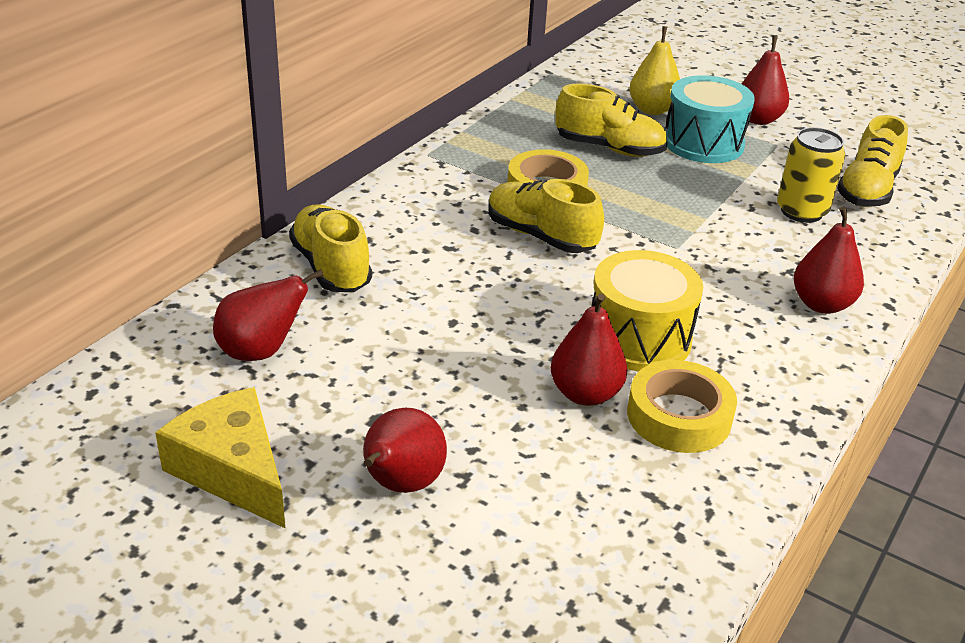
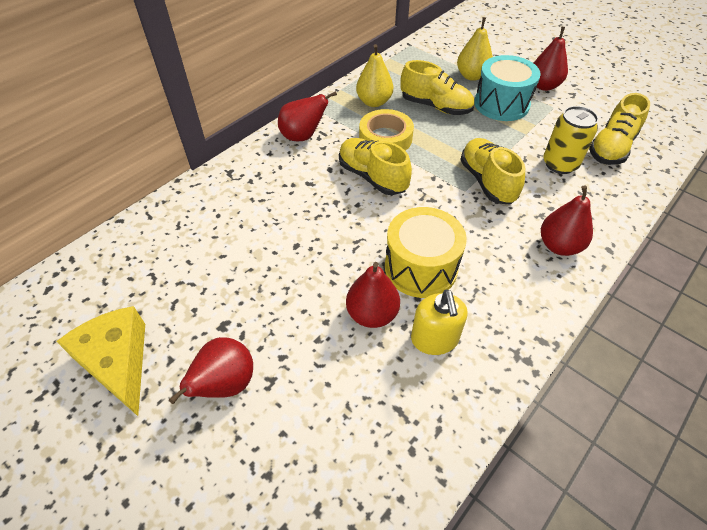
camera: 10 degrees right, 15 degrees up
(261, 351) = (164, 262): red pear -> red pear (303, 136)
(331, 267) = (227, 195): yellow shoe -> yellow shoe (487, 181)
(517, 145) = (374, 102): none -> yellow pear
(679, 416) = (434, 339): yellow tape -> yellow soap dispenser

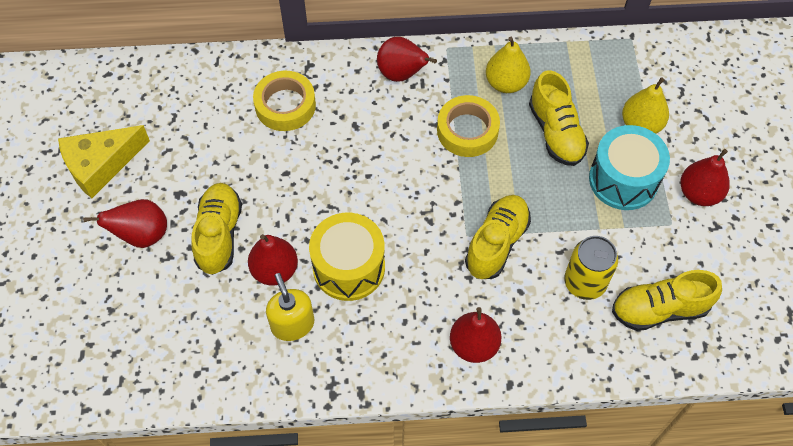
camera: 45 degrees right, 10 degrees up
(117, 362) = (100, 165): yellow cheese -> yellow cheese turned 135 degrees counterclockwise
(241, 205) = (285, 105): none -> yellow tape
(372, 177) = (409, 160): yellow shoe -> yellow shoe (219, 234)
(434, 339) = (292, 324): yellow soap dispenser -> yellow soap dispenser turned 120 degrees clockwise

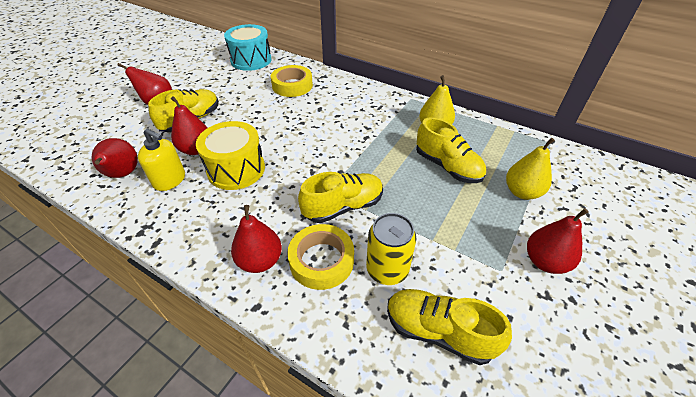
camera: 35 degrees right, 15 degrees down
(100, 165) = (179, 71): yellow cheese -> none
(292, 324) = (170, 180): yellow soap dispenser -> yellow soap dispenser turned 105 degrees clockwise
(402, 74) = (371, 98): red pear -> red pear (123, 174)
(467, 130) = (385, 139): yellow tape -> yellow tape (321, 260)
(556, 132) = (447, 167): yellow shoe -> yellow shoe turned 60 degrees counterclockwise
(623, 179) = (479, 218): turquoise drum -> turquoise drum (251, 60)

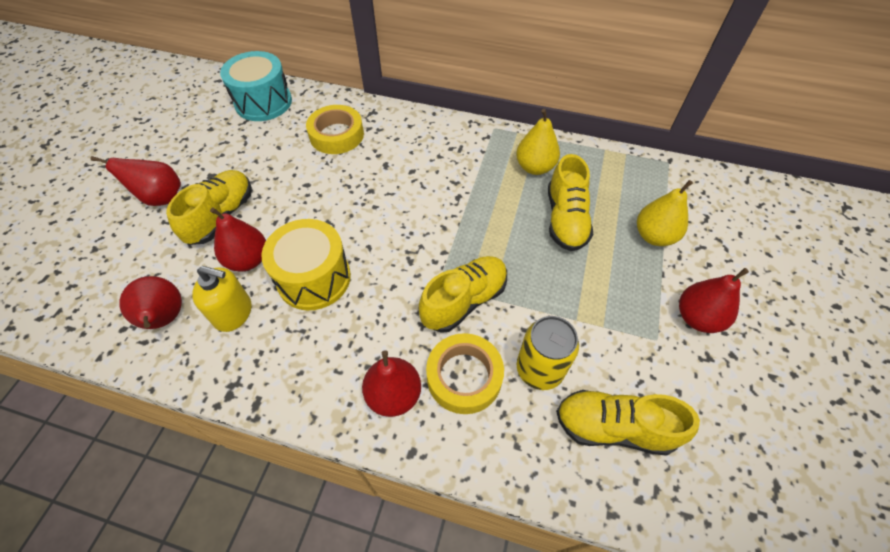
camera: 15 degrees left, 10 degrees up
(447, 167) = (565, 219): yellow shoe -> yellow shoe turned 60 degrees clockwise

